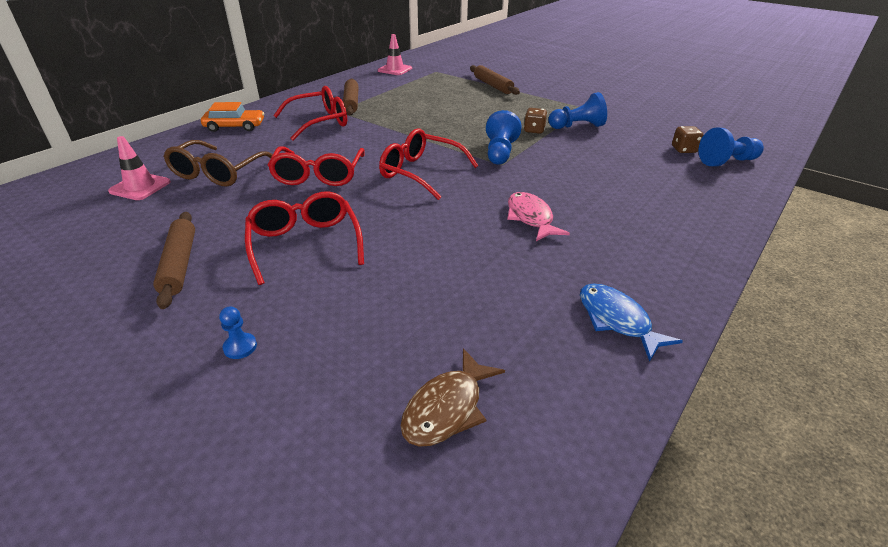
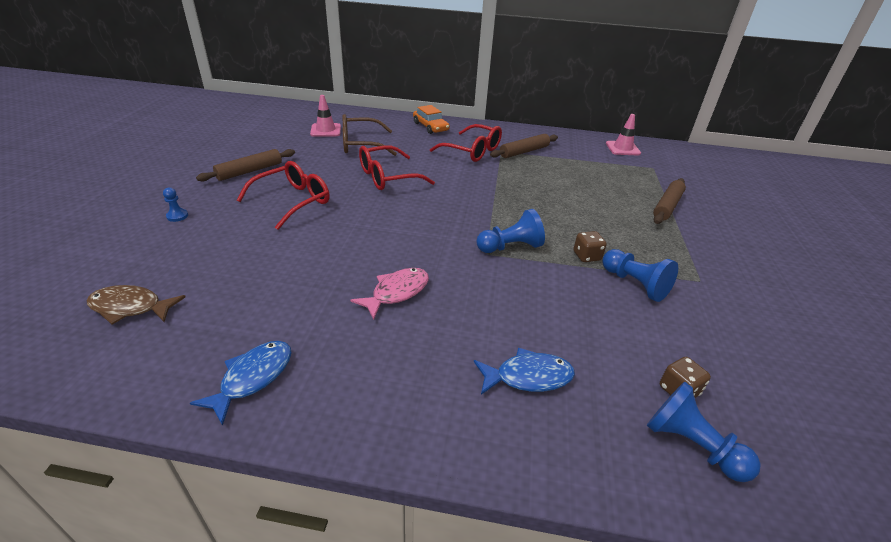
camera: 60 degrees right, 0 degrees up
(420, 172) = (431, 216): red glasses -> none
(657, 191) = (528, 377): none -> blue fish

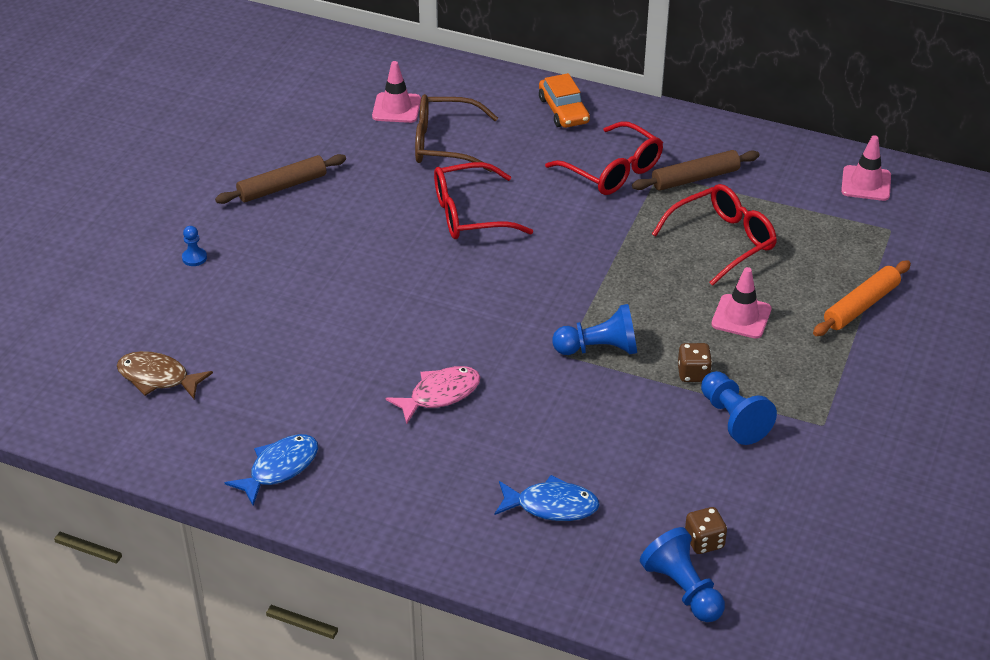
camera: 15 degrees right, 5 degrees up
(293, 201) = (336, 246): red glasses -> red glasses (723, 241)
(597, 218) = (741, 317): none -> pink traffic cone
(667, 206) = (861, 306): brown rolling pin -> orange rolling pin

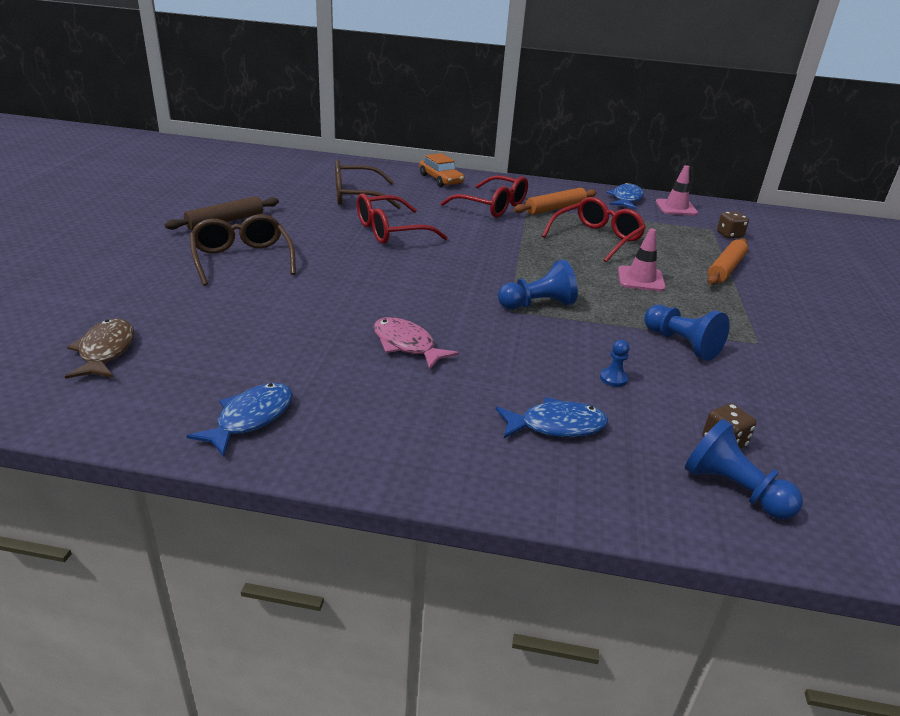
camera: 15 degrees left, 10 degrees down
(158, 378) = (106, 351): brown fish -> brown fish turned 75 degrees clockwise
(194, 258) = (146, 265): blue pawn -> blue pawn (613, 378)
(294, 254) = (242, 259): none -> brown glasses
(396, 108) = (313, 180): pink traffic cone -> none
(440, 394) = (406, 345): pink fish -> pink fish turned 90 degrees counterclockwise
(693, 373) = (626, 316): brown dice -> brown dice (729, 235)
(695, 178) = (555, 208): brown rolling pin -> orange rolling pin
(804, 162) = (626, 199): none -> blue fish

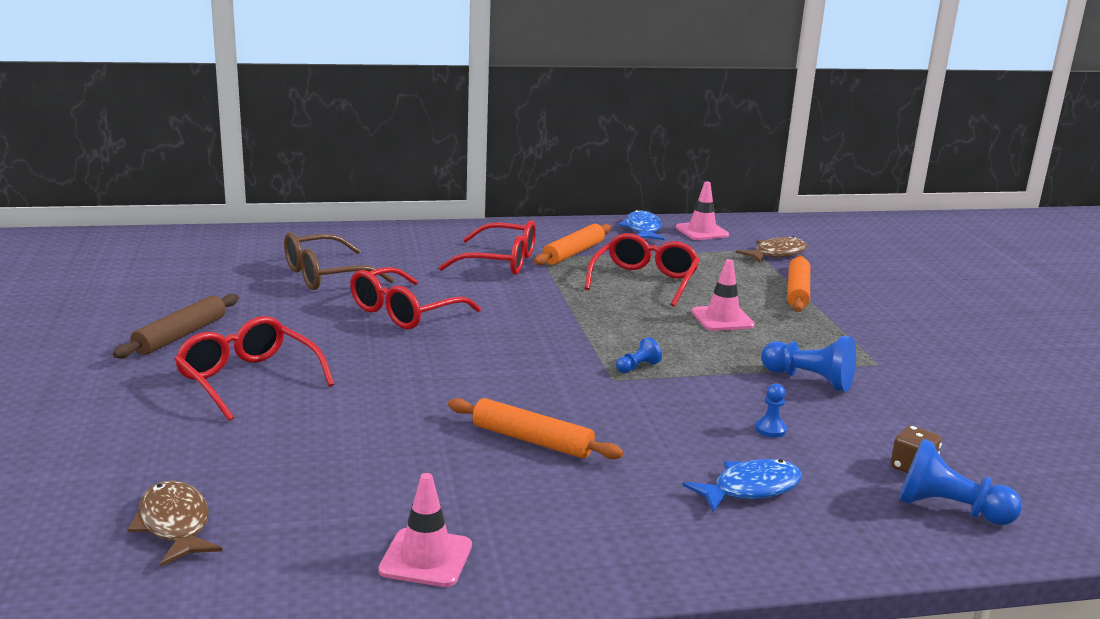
camera: 20 degrees left, 10 degrees down
(242, 259) = (248, 379): brown glasses -> red glasses
(251, 418) = (426, 558): blue fish -> pink traffic cone
(406, 345) = (532, 440): pink fish -> orange rolling pin
(441, 179) = (412, 238): orange car -> none
(537, 304) = (637, 367): blue pawn -> blue pawn, size x0.52
(729, 235) = (776, 254): brown dice -> brown fish

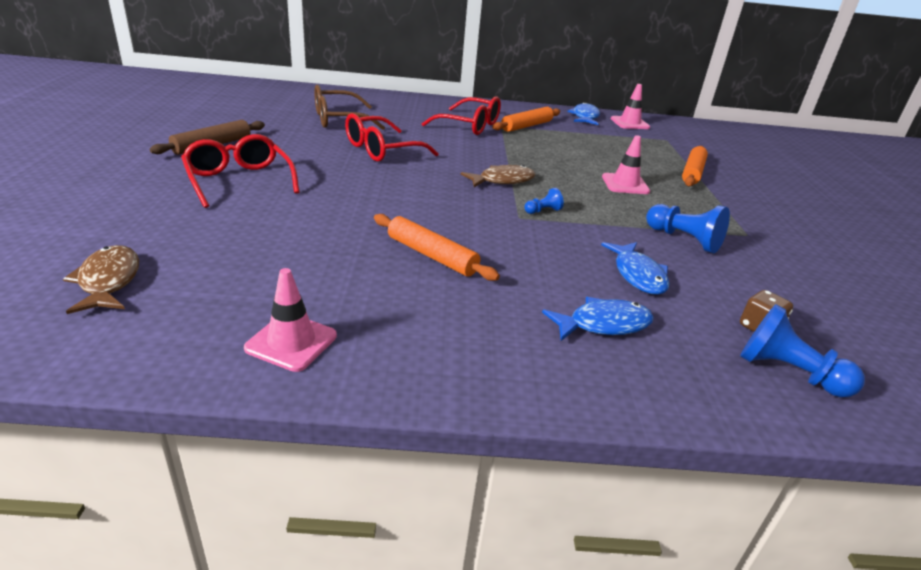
camera: 10 degrees right, 10 degrees up
(644, 281) = (573, 150): red glasses -> none
(770, 429) = (638, 275): blue pawn -> blue fish
(776, 254) = (683, 144): brown fish -> brown fish (502, 180)

